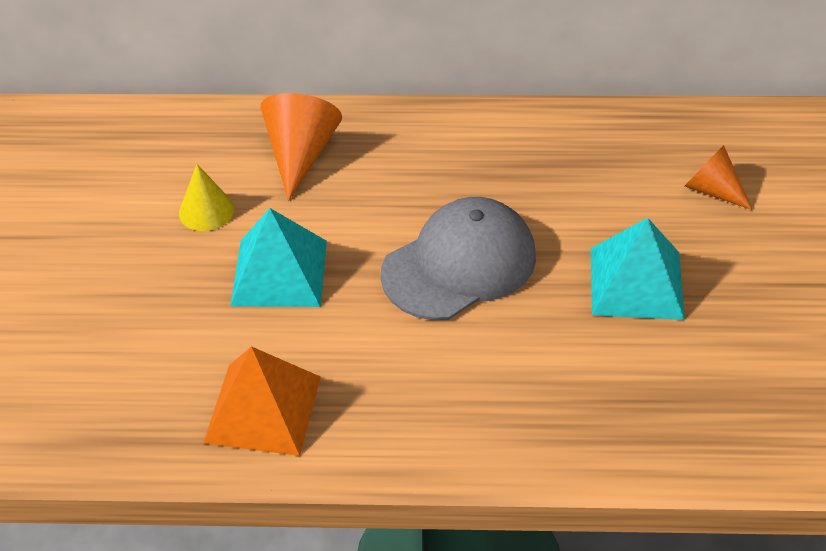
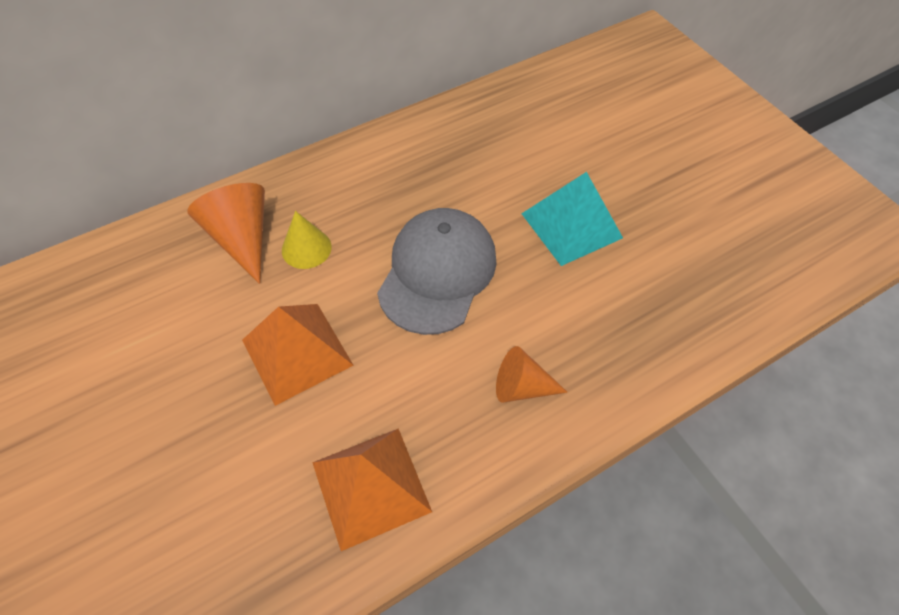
camera: 35 degrees left, 10 degrees up
(206, 211) = (191, 327): yellow cone -> yellow cone (306, 248)
(279, 272) = (297, 352): turquoise pyramid -> orange pyramid
(712, 190) = (568, 132): orange cone -> orange cone (522, 387)

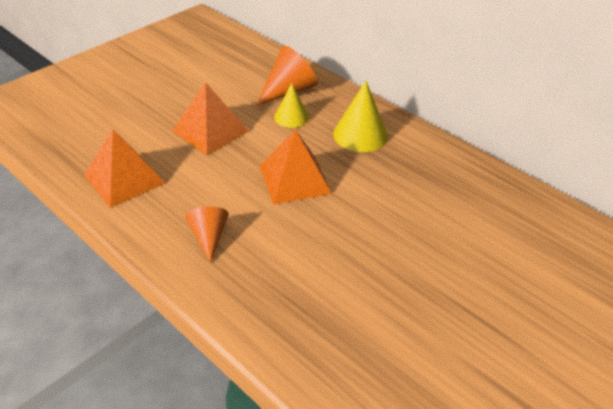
camera: 75 degrees right, 15 degrees down
(374, 186) = (360, 135): none -> yellow cone
(437, 273) = (294, 179): grey cap -> orange pyramid
(571, 225) = (375, 247): turquoise pyramid -> none

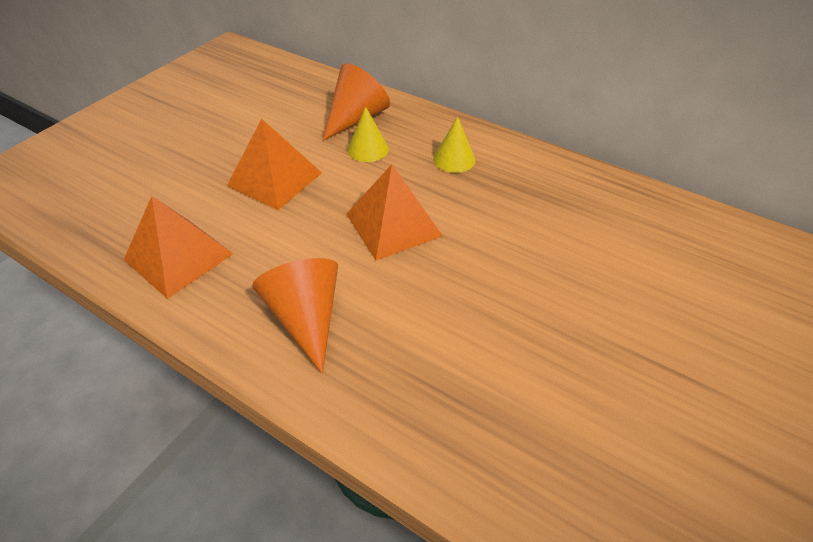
camera: 10 degrees left, 5 degrees up
(209, 237) = (306, 318): orange cone -> orange cone, size x1.53
(360, 135) = (454, 159): yellow cone -> yellow cone, size x0.65

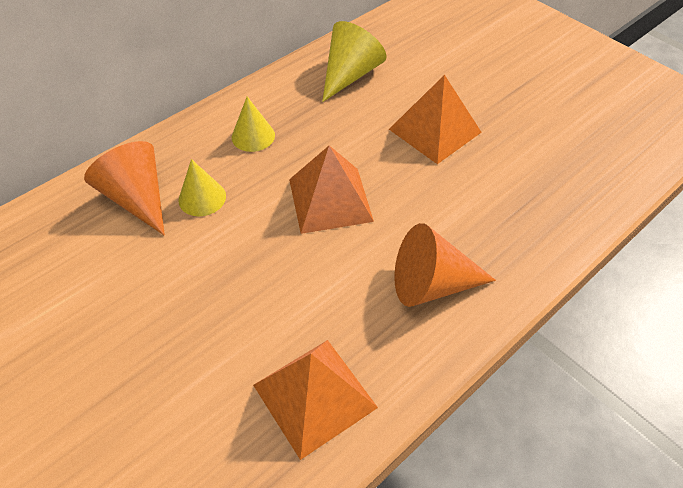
camera: 75 degrees left, 5 degrees up
(274, 179) = (214, 289): orange pyramid -> orange pyramid (434, 130)
(583, 204) = (350, 75): none -> yellow cone

